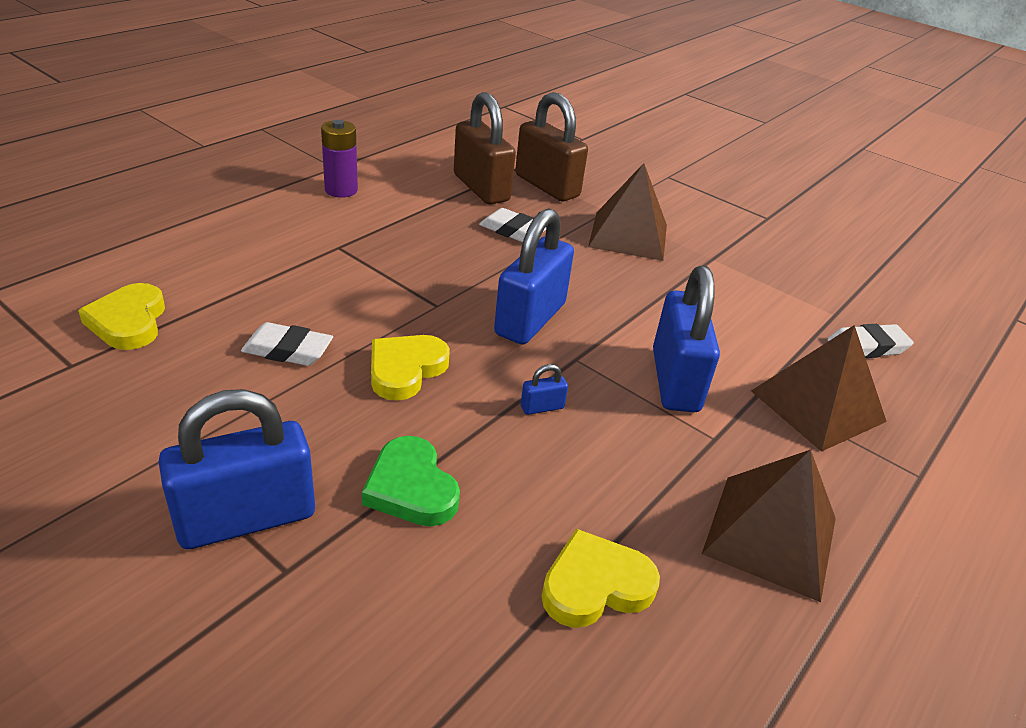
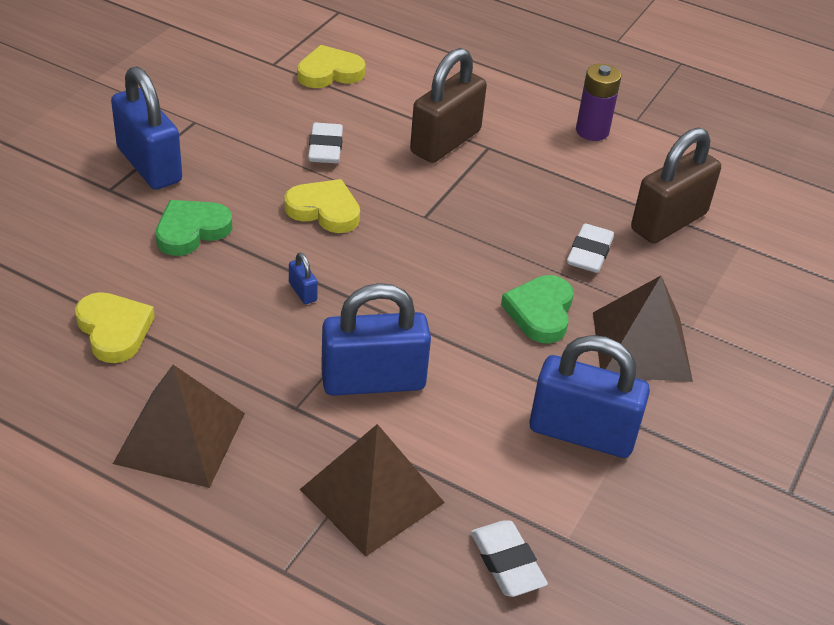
camera: 80 degrees right, 5 degrees up
(530, 319) = (430, 276): blue padlock -> blue padlock (581, 433)
(547, 186) = (714, 272): brown padlock -> brown padlock (445, 142)
(586, 271) = (540, 312): none -> green heart

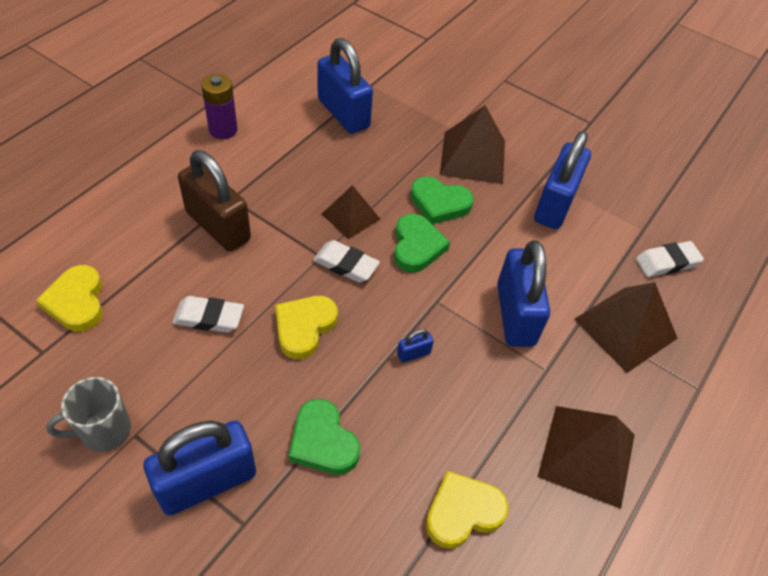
camera: 85 degrees left, 10 degrees up
(198, 105) = (104, 430): none -> grey mug
(460, 292) = (417, 246): none -> green heart
(491, 236) = (350, 216): none -> brown pyramid
(589, 253) = (375, 163): white eraser -> white eraser (346, 265)
(668, 222) = (343, 113): brown padlock -> blue padlock

